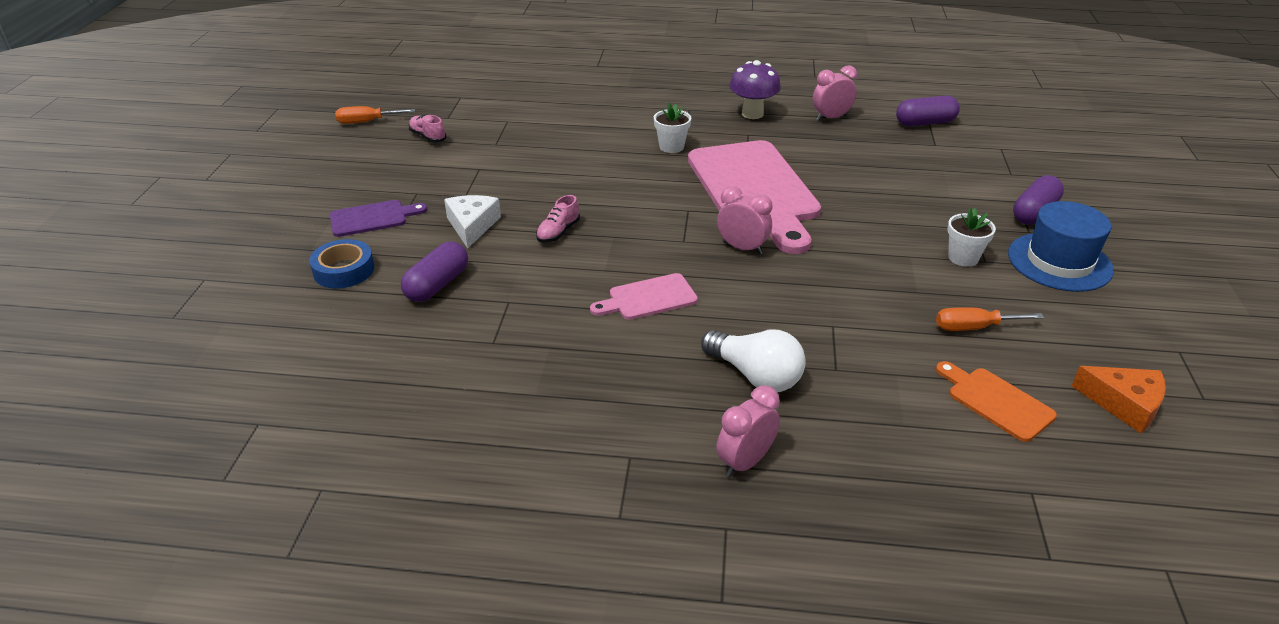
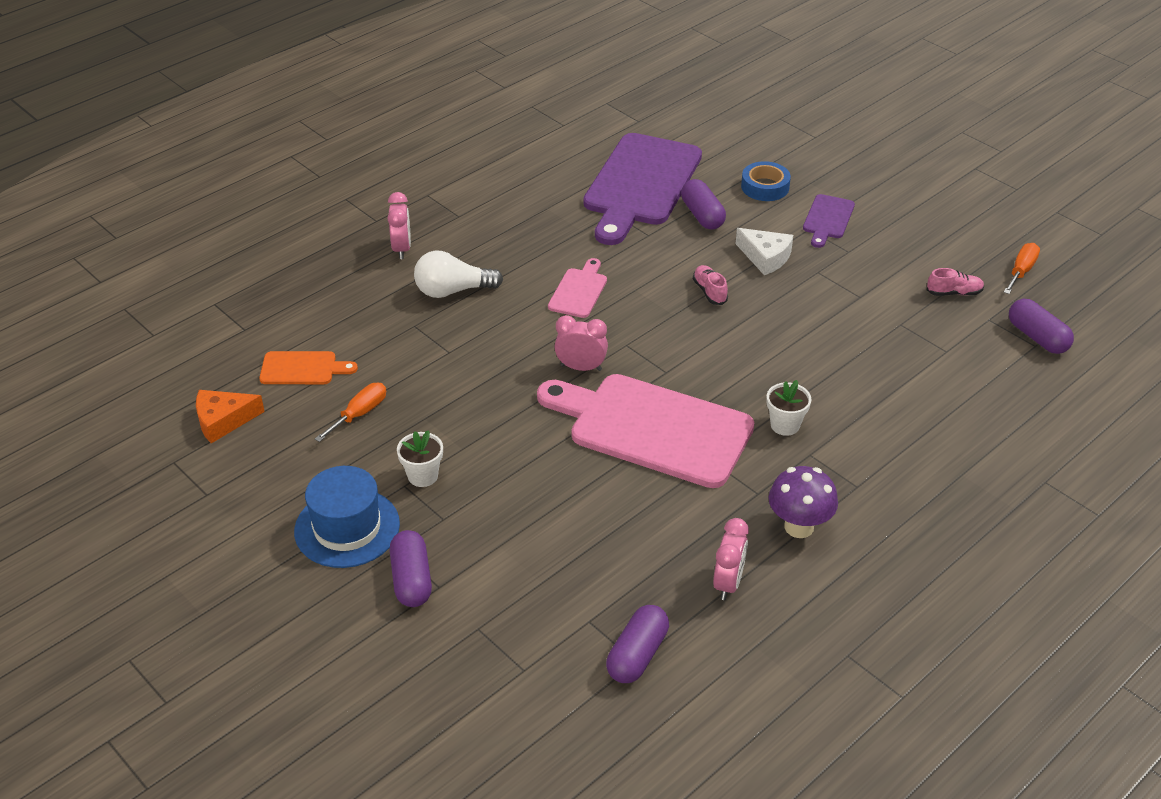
camera: 130 degrees right, 5 degrees up
(416, 350) = (640, 184): none -> purple cutting board
(449, 98) = (1037, 337): none -> purple capsule
(742, 248) = (581, 367): pink clock -> pink clock turned 150 degrees counterclockwise

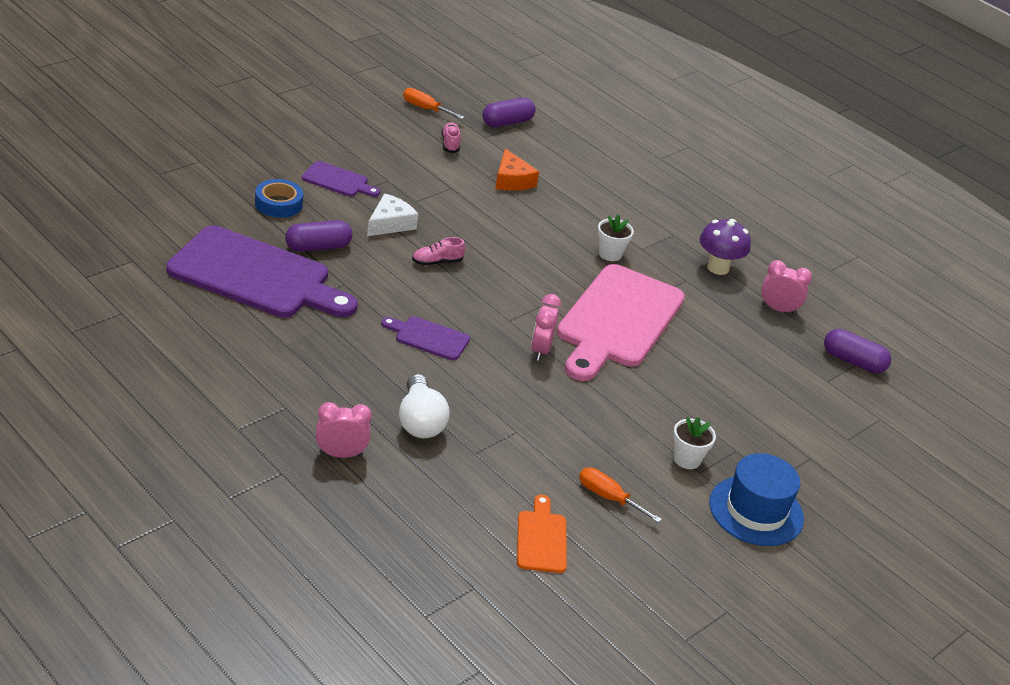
camera: 95 degrees left, 5 degrees down
(223, 420) = (623, 601): orange cheese -> orange cheese (512, 180)
(411, 579) = (807, 473): purple capsule -> none
(579, 291) = (428, 337): pink cutting board -> purple cutting board

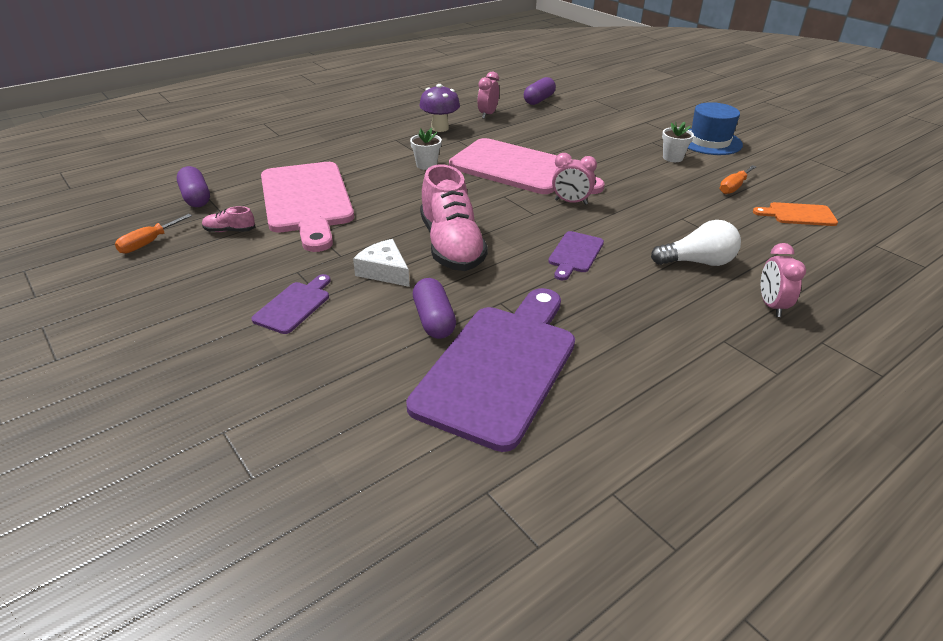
camera: 80 degrees left, 0 degrees up
(278, 204) = (342, 352): blue tape -> none
(437, 262) = (451, 246): pink shoe -> pink shoe, size x2.42
(512, 180) = (306, 201): orange cheese -> pink cutting board

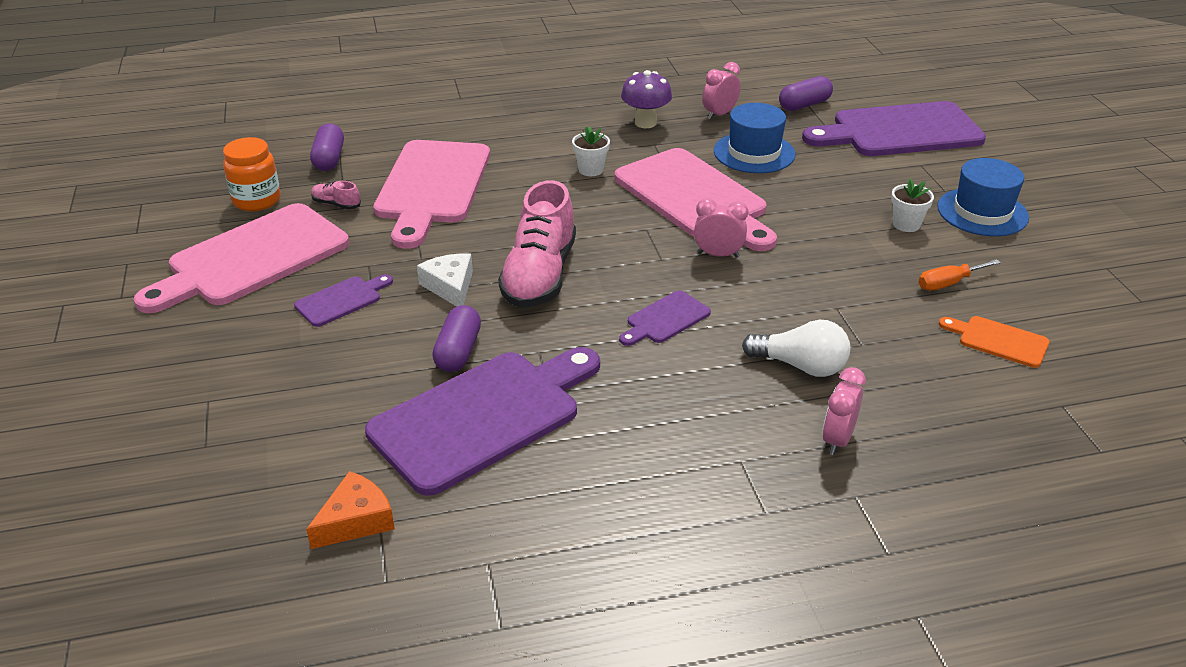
camera: 25 degrees right, 0 degrees up
(148, 243) = (257, 200): orange screwdriver -> orange jar
(178, 291) = (252, 258): none -> pink cutting board
(463, 497) = (356, 520): none -> orange cheese
(533, 133) = (754, 153): none -> blue hat
(571, 202) = (718, 255): pink clock -> pink clock turned 150 degrees clockwise
(613, 105) = (900, 131): none -> purple cutting board

